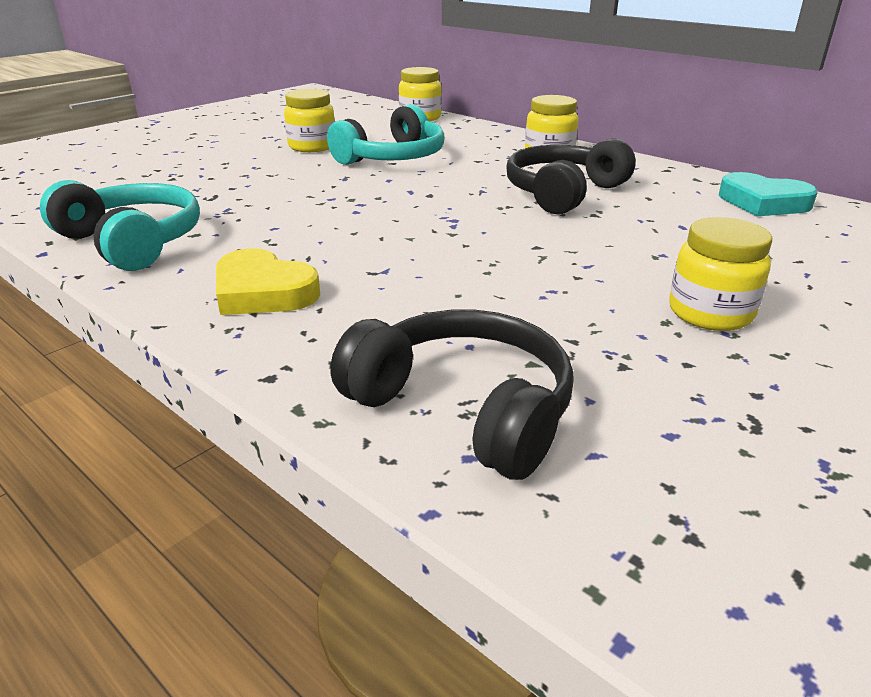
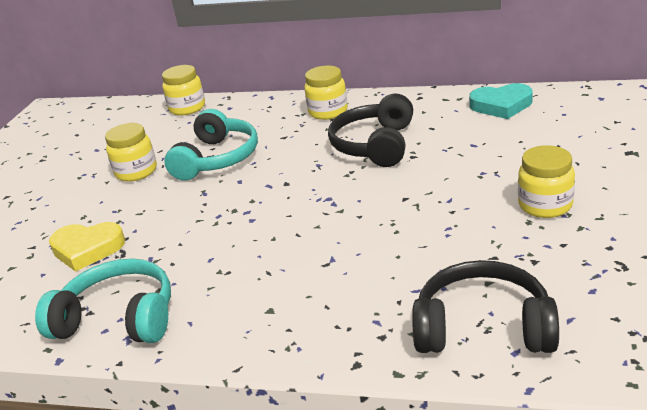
camera: 25 degrees left, 0 degrees up
(263, 292) = (274, 312): yellow heart -> yellow heart (87, 249)

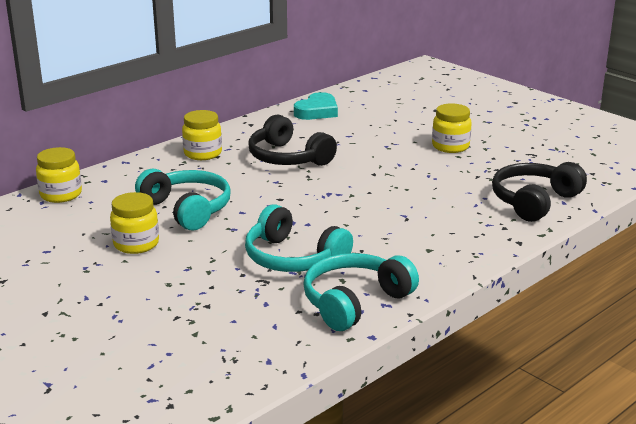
camera: 60 degrees left, 5 degrees down
(87, 249) = (230, 293): yellow heart -> none
(176, 246) = (293, 258): none -> turquoise headphones

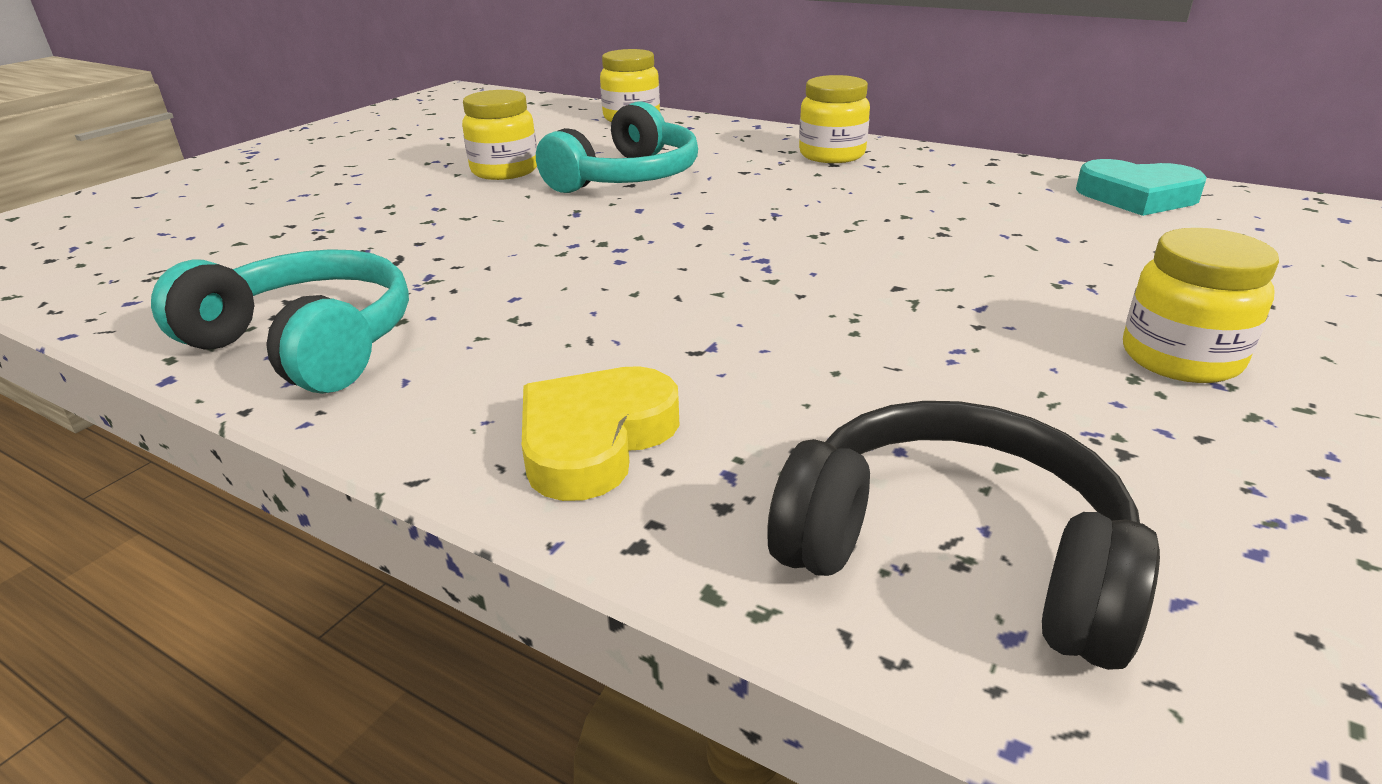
camera: 75 degrees right, 5 degrees up
(288, 158) = (884, 207): black headphones -> none
(293, 258) = (479, 268): turquoise headphones -> none
(461, 243) = (595, 440): none -> yellow heart

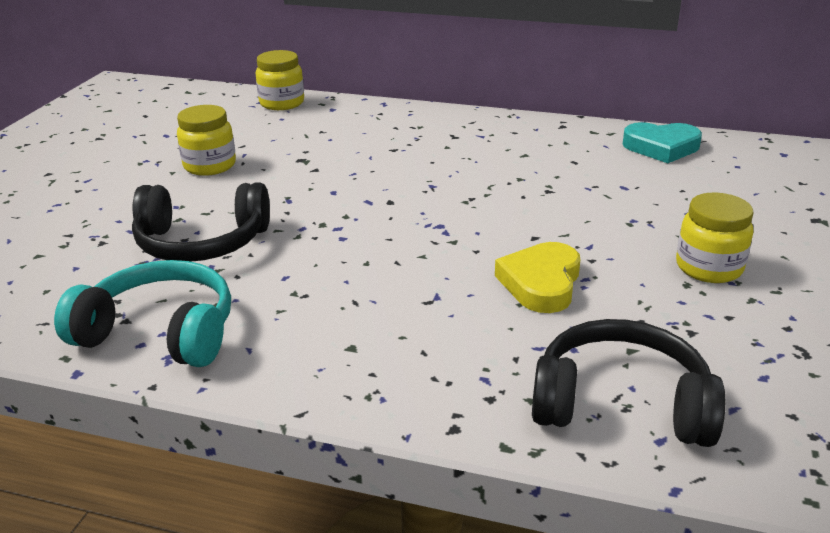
camera: 15 degrees left, 0 degrees up
(436, 248) = (202, 242): none -> black headphones
(595, 440) = (396, 370): yellow heart -> yellow heart (541, 283)
(627, 177) = (309, 163): turquoise headphones -> none
(832, 155) = (450, 128): yellow jar -> none

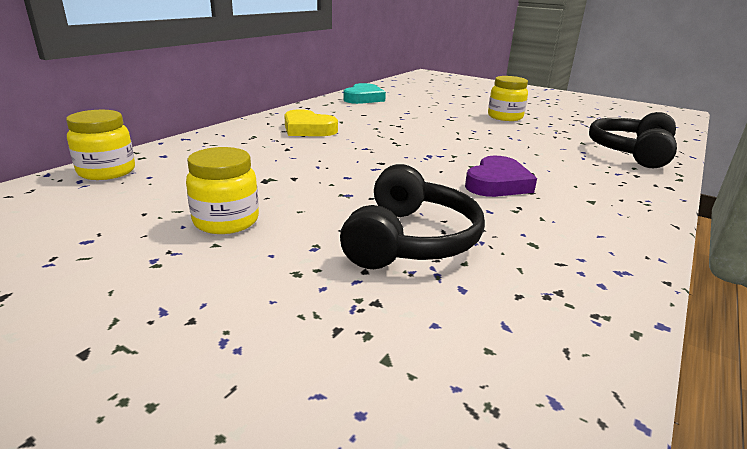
camera: 75 degrees left, 5 degrees down
(160, 332) = (581, 273): turquoise headphones -> none
(369, 277) = (497, 183): none -> purple heart
(541, 283) = (514, 146): yellow heart -> yellow heart (308, 129)

